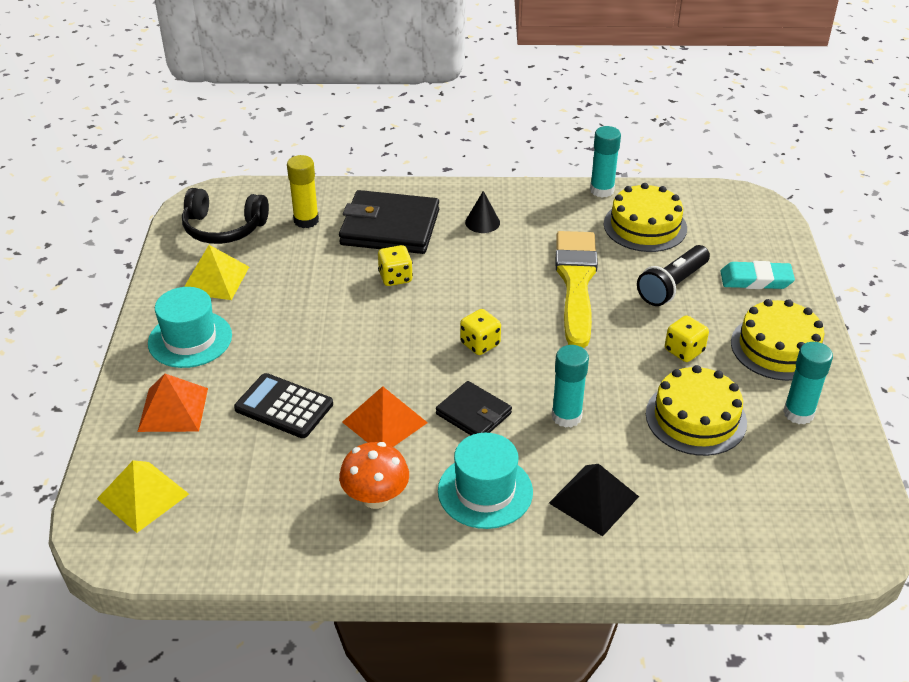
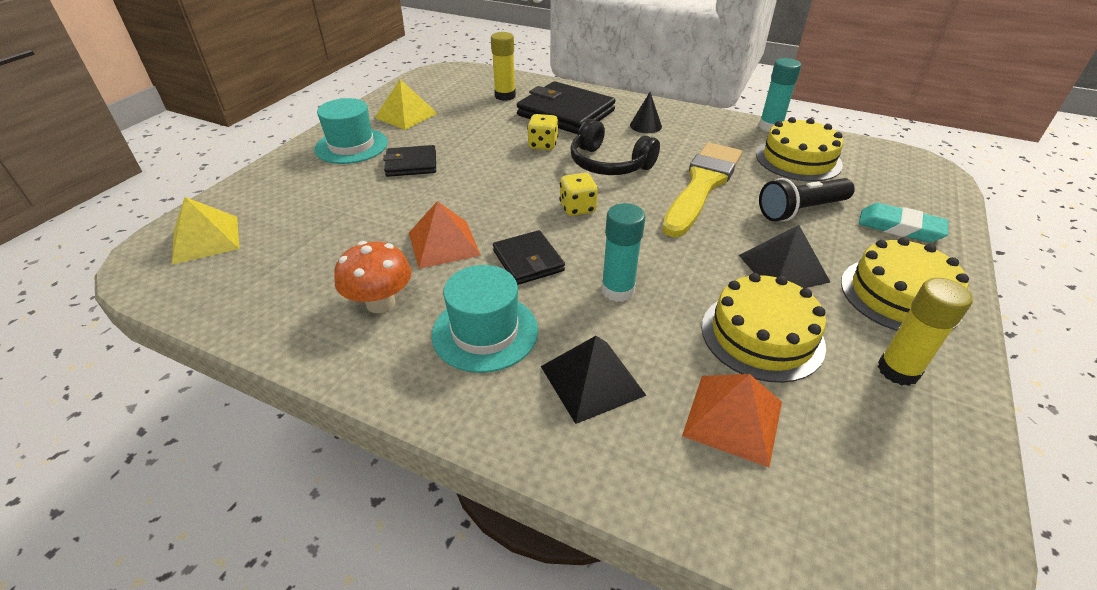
camera: 25 degrees right, 0 degrees up
(173, 409) = (292, 186): orange pyramid -> orange pyramid (733, 418)
(223, 228) = (442, 88): black headphones -> black headphones (609, 164)
(277, 343) = (411, 164): none -> black wallet
(284, 406) = (373, 208): black calculator -> none
(684, 351) = (783, 268): yellow dice -> black pyramid
(798, 413) = (898, 370): turquoise glue stick -> yellow glue stick

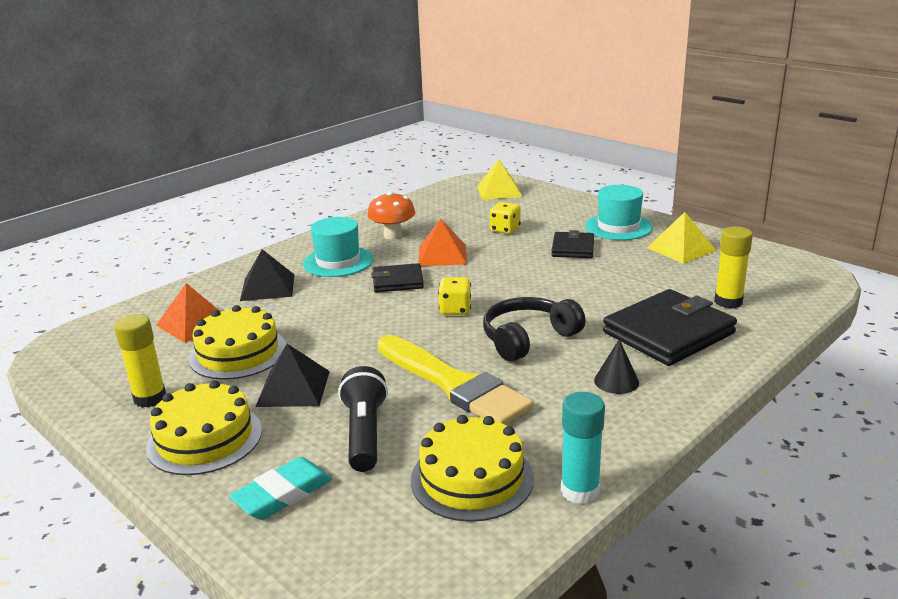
camera: 110 degrees right, 15 degrees down
(543, 145) = (587, 309): yellow dice -> yellow dice (505, 230)
(617, 290) = (336, 308): turquoise glue stick -> none

